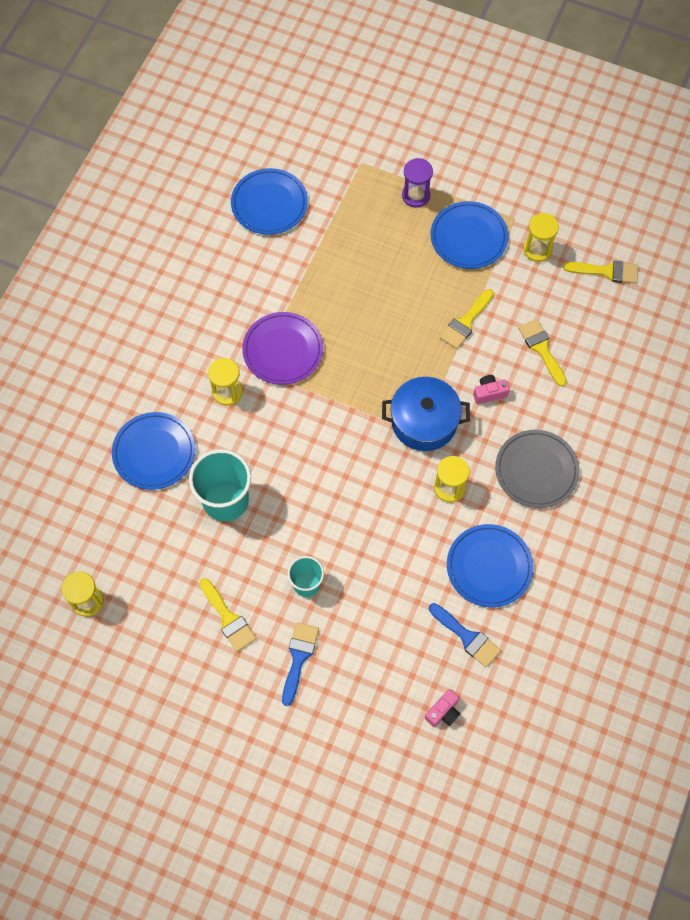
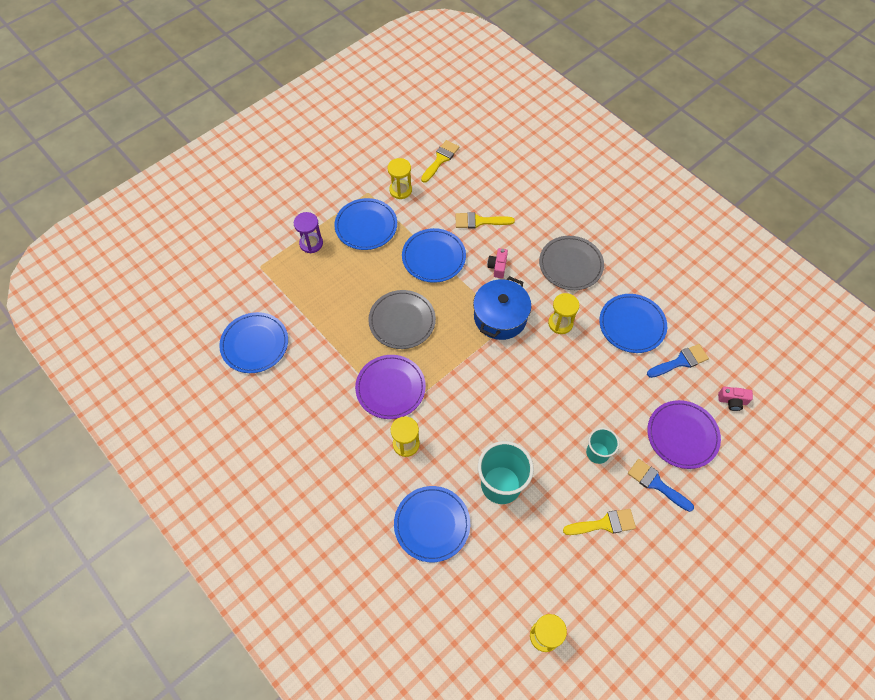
camera: 65 degrees left, 5 degrees down
(367, 326) = (402, 321): none -> grey plate
(371, 668) = (682, 435): none -> purple plate
(443, 712) = (732, 401): pink camera -> pink camera turned 120 degrees clockwise
(465, 322) = (433, 257): yellow brush -> blue plate

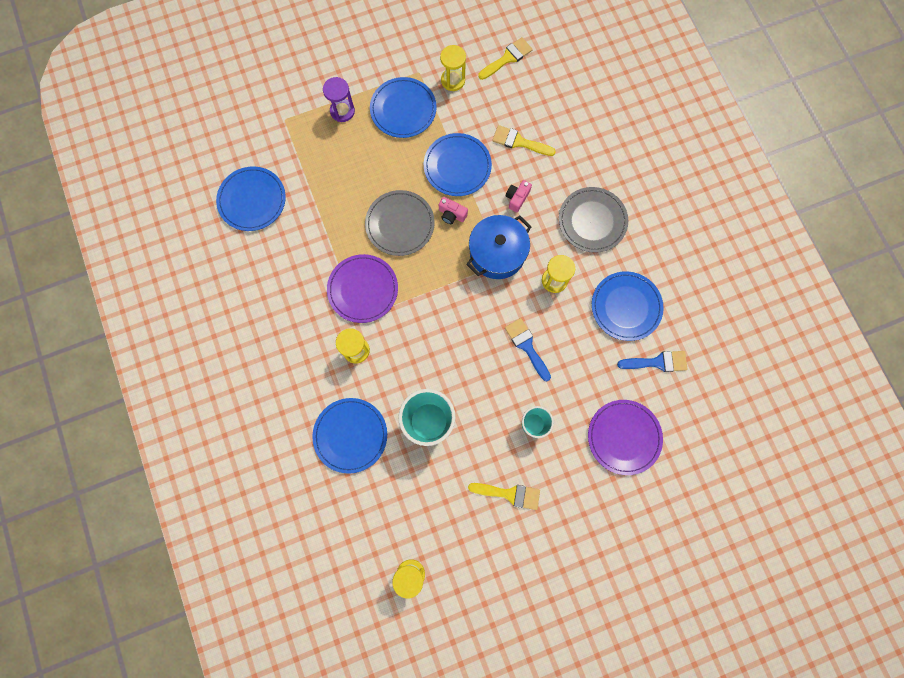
camera: 20 degrees right, 15 degrees up
(656, 484) = (576, 474): blue brush -> blue brush (526, 346)
(732, 401) = (690, 421): pink camera -> pink camera (452, 214)

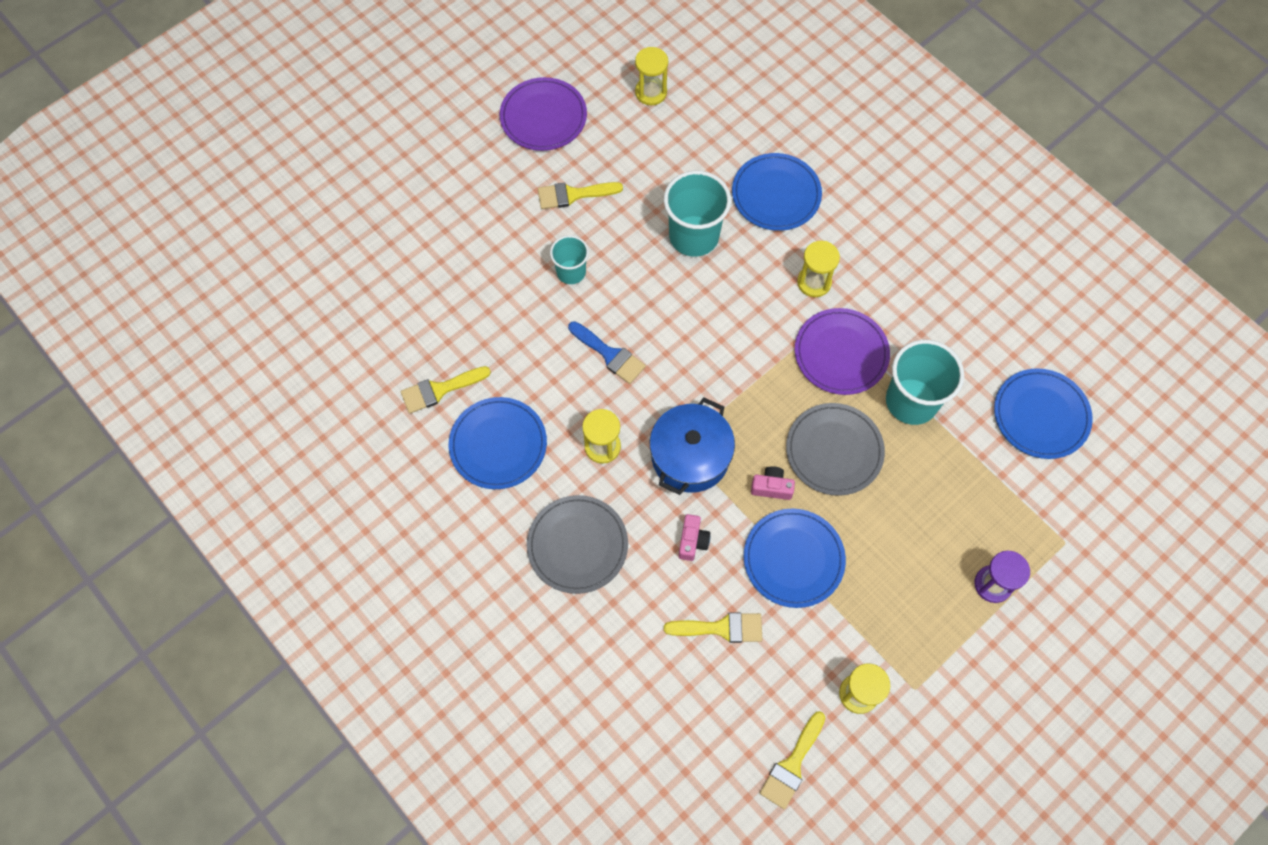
camera: 160 degrees right, 10 degrees down
(332, 239) = (911, 401): none -> turquoise cup
(403, 109) = (908, 619): blue plate -> none
(624, 437) = (459, 293): purple plate -> purple plate (543, 117)
(657, 362) = (439, 390): blue brush -> yellow brush

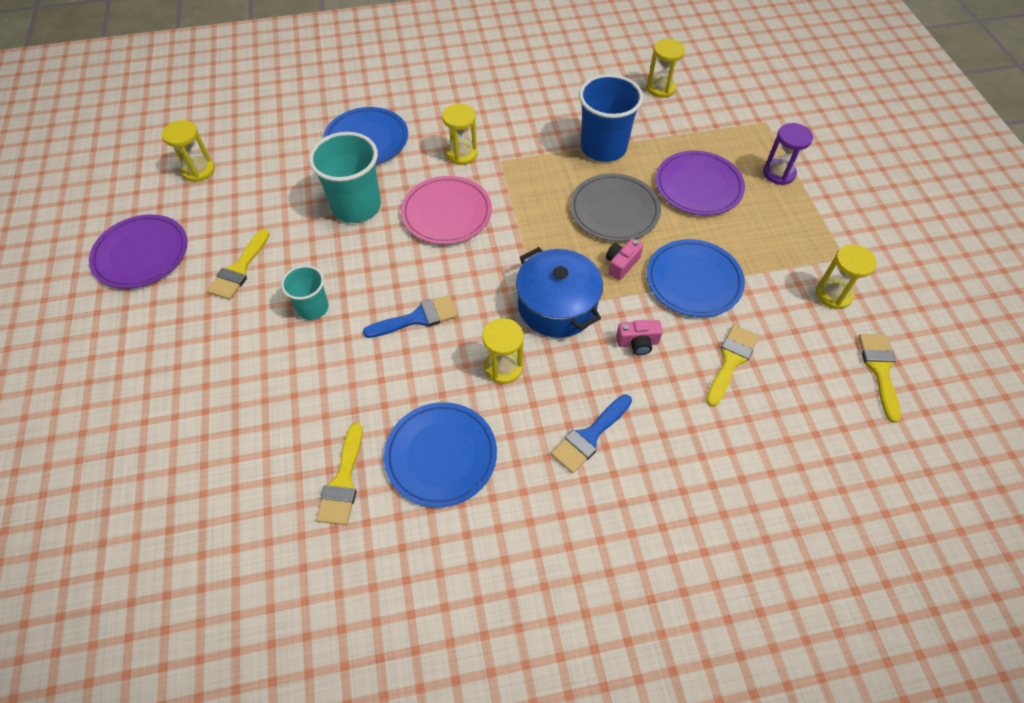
camera: 60 degrees left, 10 degrees down
(577, 545) = (589, 436): grey plate -> blue brush
(692, 541) = (638, 343): pink camera -> pink camera turned 135 degrees clockwise
(734, 311) = (446, 213): none -> pink plate
(792, 765) = (880, 370): yellow brush -> yellow brush turned 150 degrees counterclockwise
(841, 353) = (534, 167): purple plate -> purple plate (698, 186)
(911, 401) = (603, 147): turquoise cup -> blue cup
(1041, 415) = (661, 88): blue plate -> yellow hourglass

